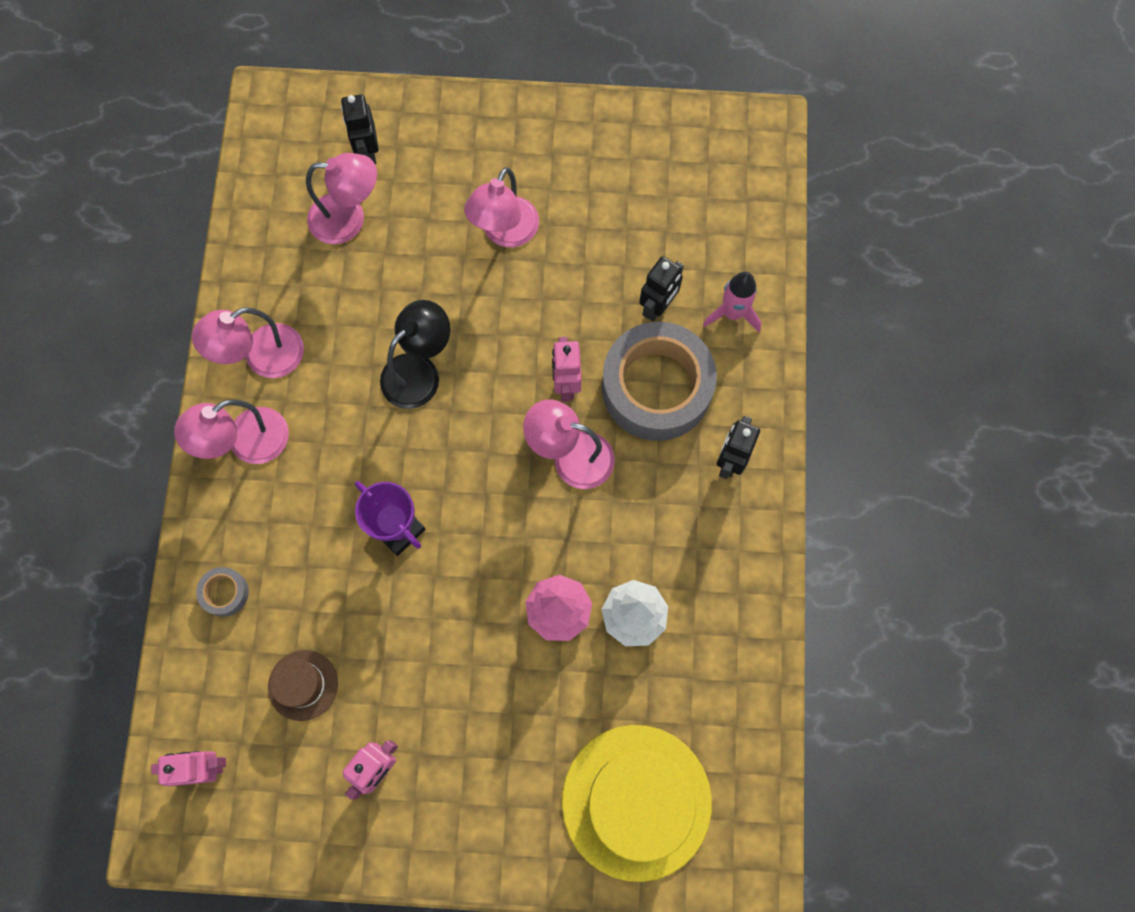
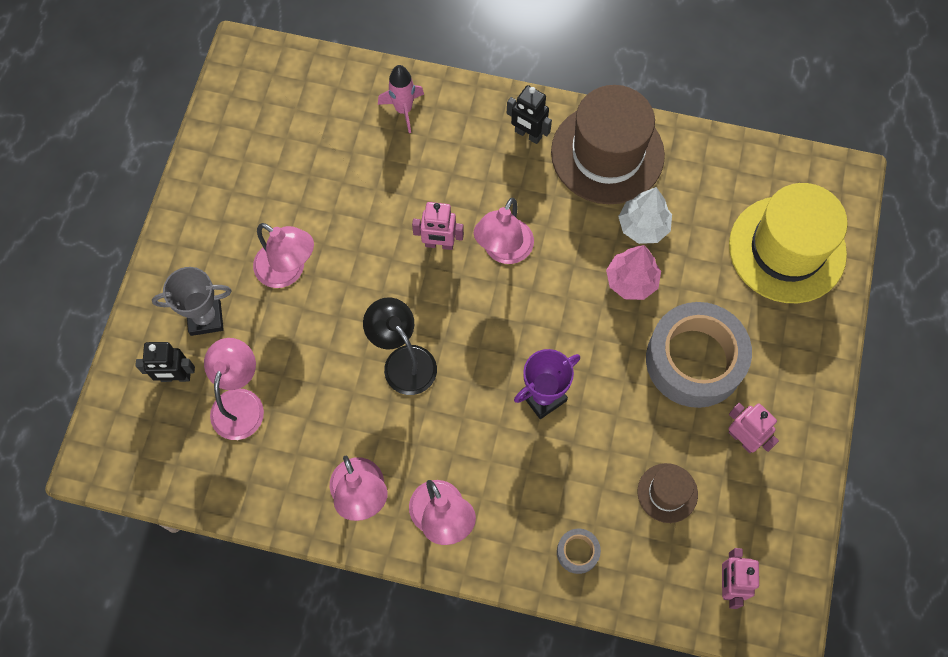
camera: 80 degrees left, 5 degrees down
(437, 164) = (205, 318): none -> grey trophy
(656, 388) = (456, 177): grey tape -> grey tape (694, 360)
(657, 307) = (385, 163): black robot -> none
(724, 559) = (607, 154): none -> brown hat

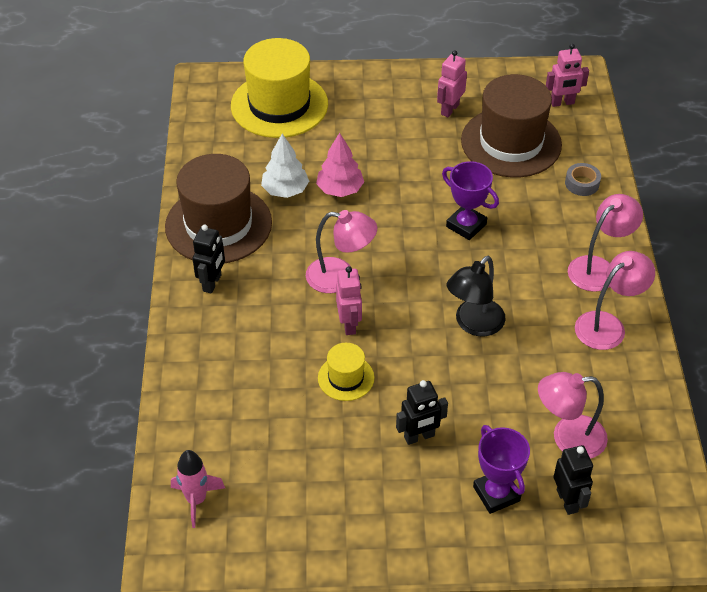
camera: 105 degrees left, 20 degrees down
(205, 318) = (496, 494): grey trophy -> purple trophy
(288, 271) = (419, 437): pink lamp -> black robot
(375, 225) = (346, 378): none -> yellow hat
(403, 110) = (207, 386): pink rocket -> pink rocket (196, 500)
(667, 493) = (511, 142): brown hat -> brown hat, size x2.09
(694, 360) = (396, 143): grey tape -> none

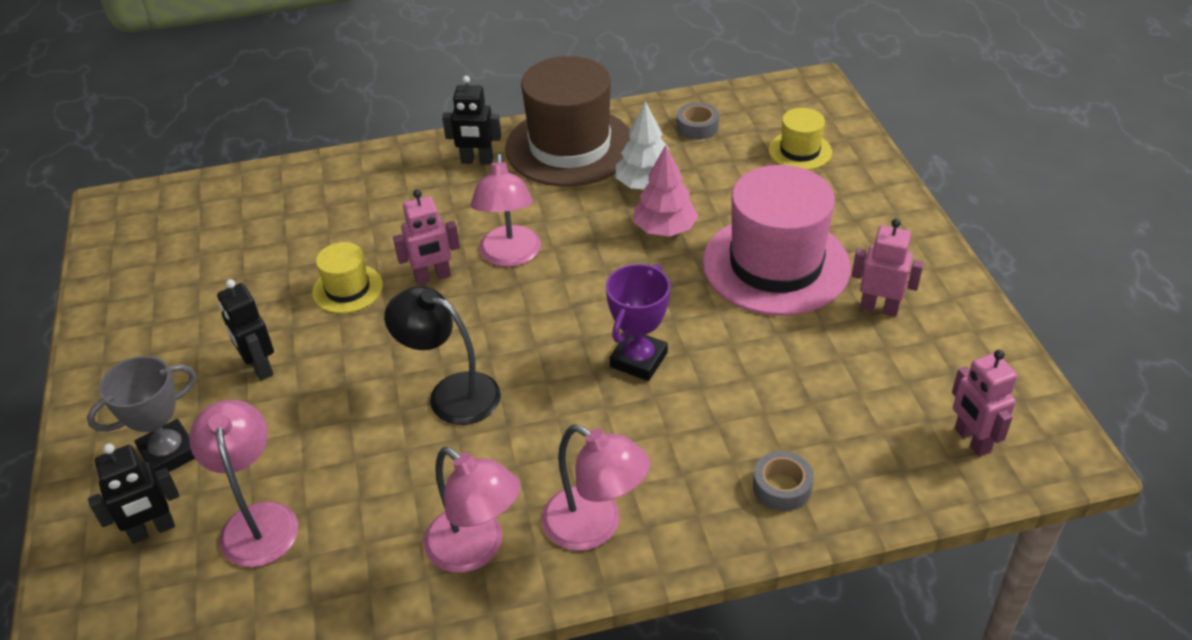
camera: 80 degrees right, 5 degrees down
(196, 500) = (178, 211): pink rocket -> none
(226, 150) = (697, 127): none -> grey tape
(279, 105) = (800, 151): yellow hat -> yellow hat, size x0.48
(395, 144) = (776, 264): none -> pink hat
(496, 494) = (169, 453): purple trophy -> grey trophy
(511, 142) = (839, 387): brown hat -> none

